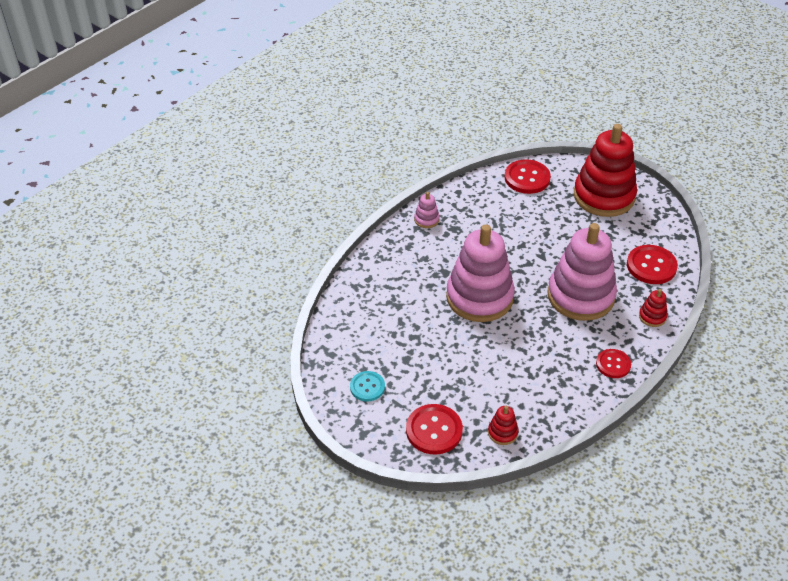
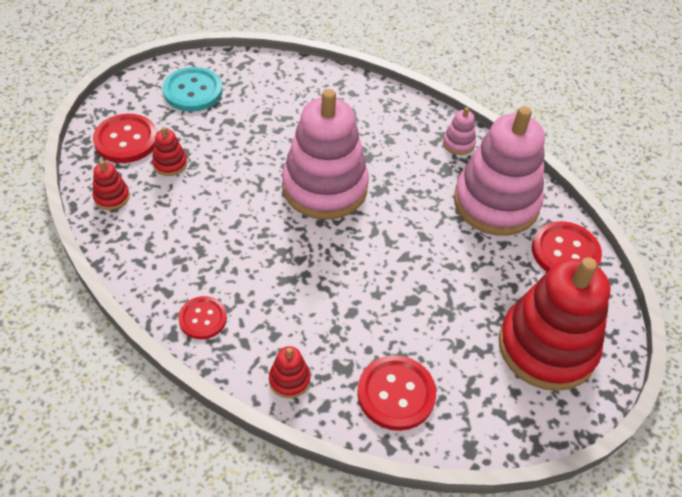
camera: 85 degrees right, 5 degrees up
(367, 387) = (193, 91): turquoise button -> turquoise button, size x1.56
(461, 396) = (170, 164): none -> red stacking toy
(580, 296) = (329, 294): pink stacking toy -> pink stacking toy (496, 203)

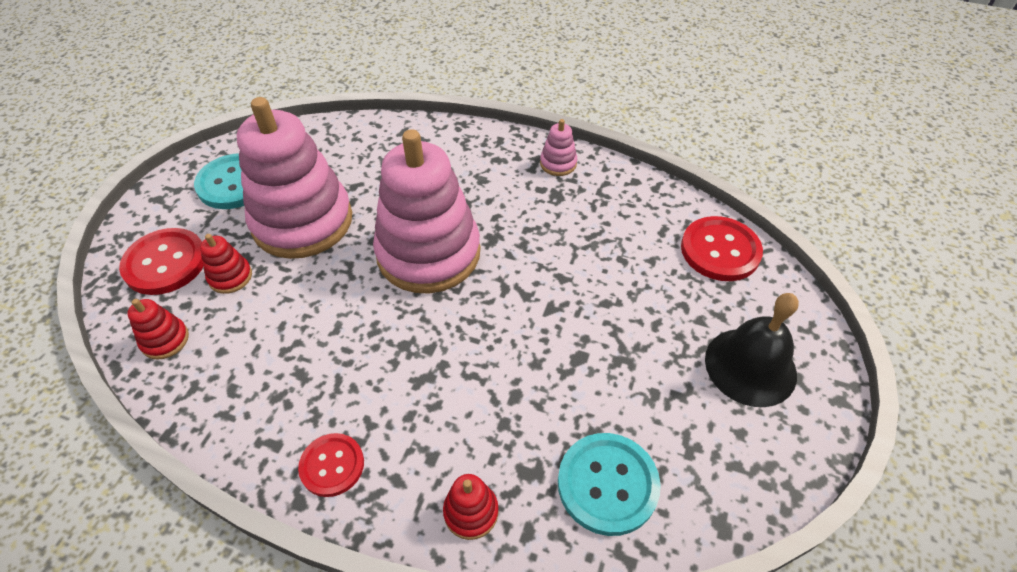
camera: 15 degrees left, 0 degrees up
(396, 394) = (607, 484): red button -> turquoise button
(496, 203) = (624, 217): pink stacking toy -> pink stacking toy (302, 221)
(547, 347) = (750, 366): red stacking toy -> black bell

